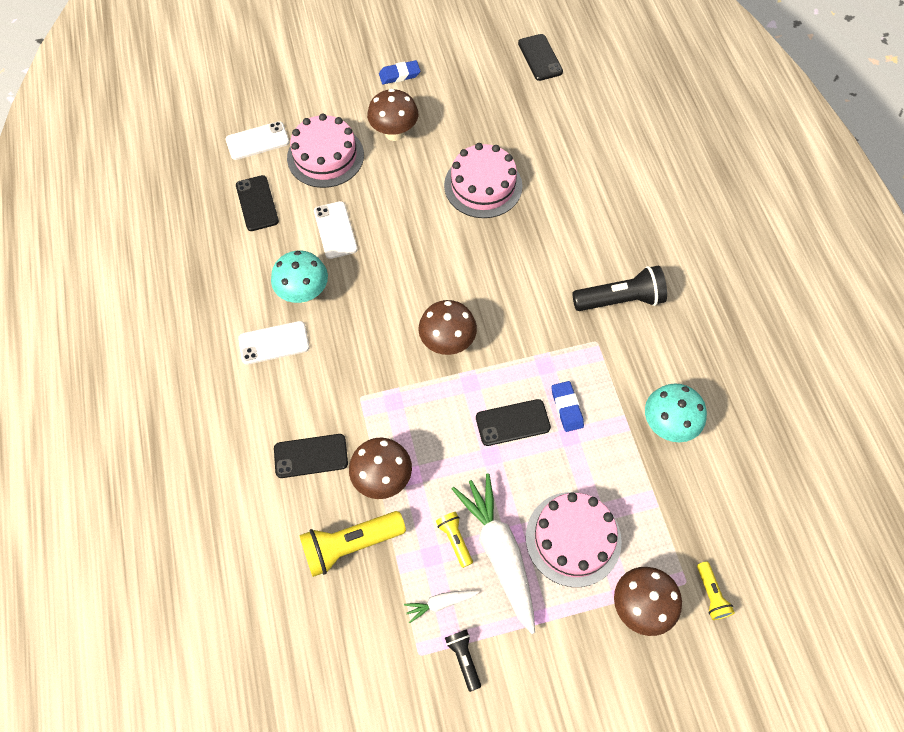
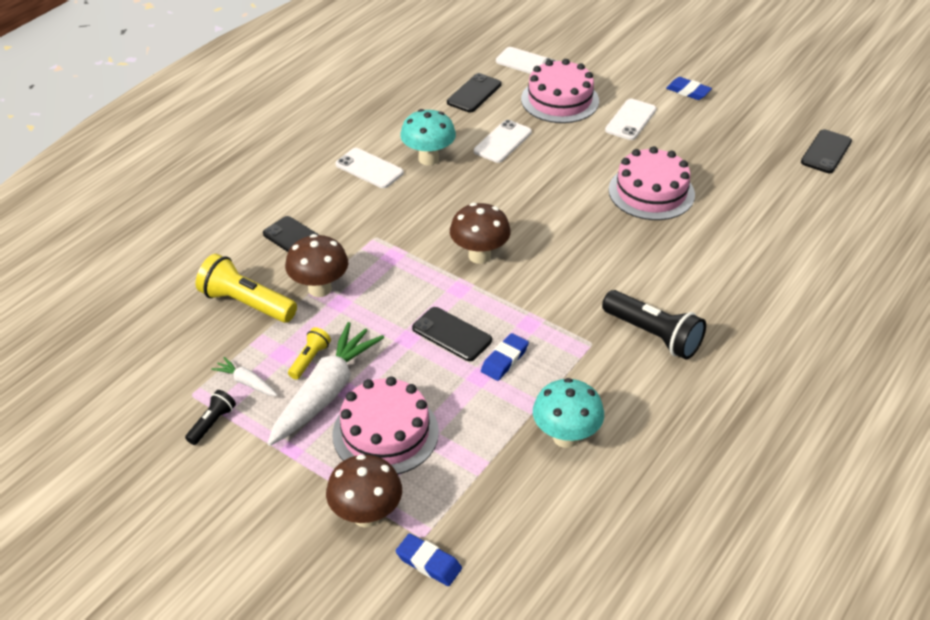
camera: 50 degrees right, 20 degrees down
(394, 133) = (630, 120): brown mushroom -> white phone
(711, 594) = (428, 563): yellow flashlight -> blue eraser

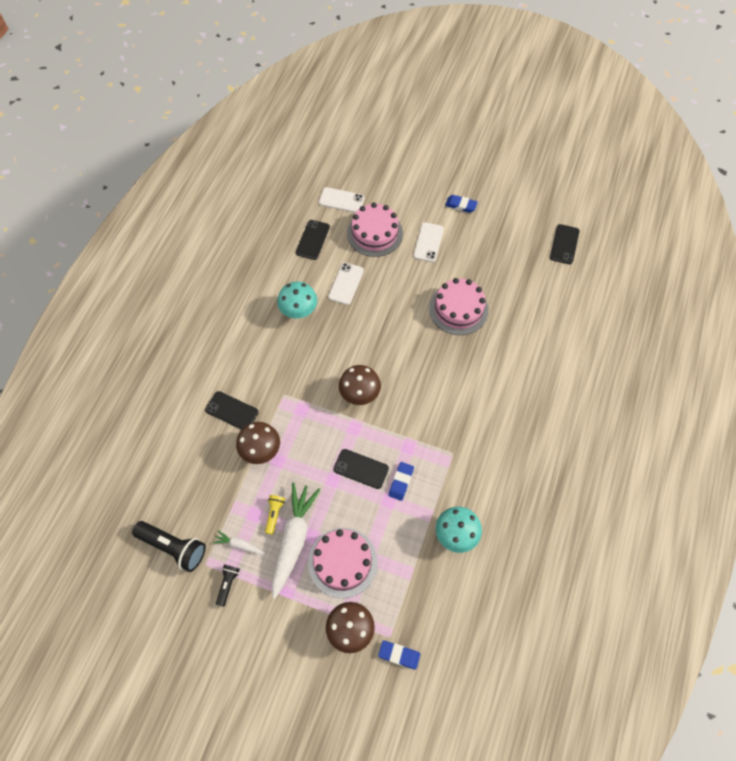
camera: 15 degrees left, 20 degrees up
(246, 303) = (215, 476): yellow flashlight -> none
(369, 168) = (260, 331): white phone -> none
(653, 335) = (489, 437): black flashlight -> black flashlight (173, 547)

